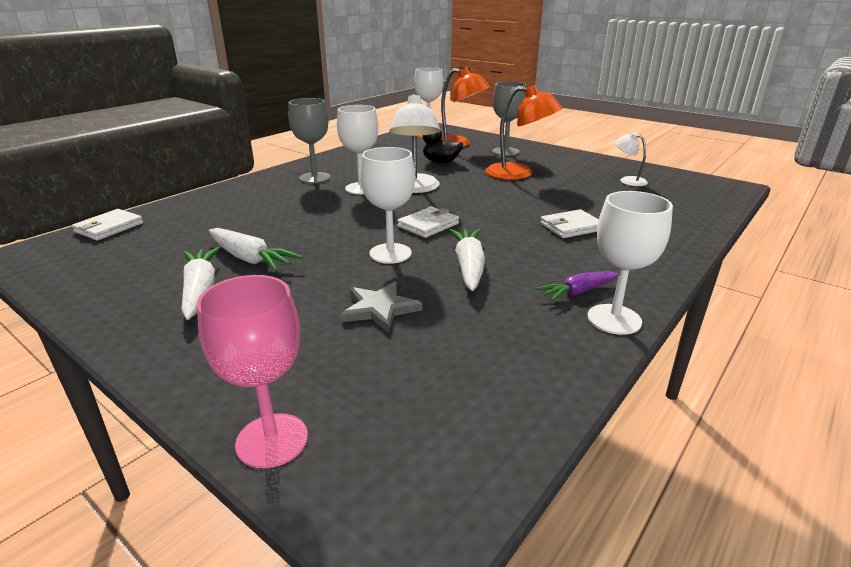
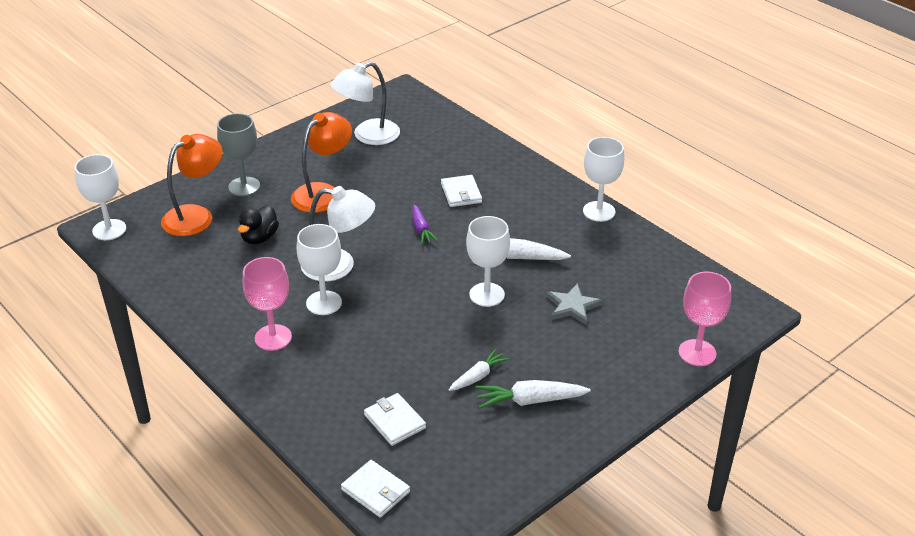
camera: 80 degrees left, 10 degrees up
(250, 259) = (478, 376): white carrot -> white carrot, size x0.67
(314, 178) = (273, 337): grey goblet -> pink goblet
(428, 225) = (435, 268): white wallet -> white wallet (395, 421)
(578, 292) = (564, 216): purple carrot -> purple carrot (421, 229)
(628, 180) = (368, 136): white lamp -> white lamp, size x1.87

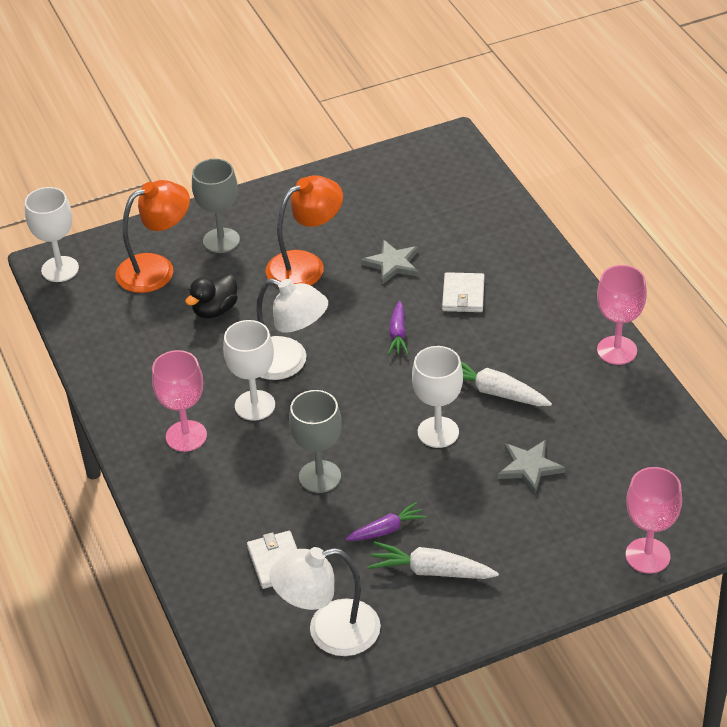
camera: 20 degrees right, 5 degrees up
(368, 136) = (385, 197): white lamp -> white lamp (329, 632)
(375, 491) = (227, 635): white wallet -> none
(394, 181) = (392, 264): none -> grey star
(403, 347) = (320, 477): none -> grey goblet
(478, 376) = (386, 530): white carrot -> purple carrot
(599, 211) = (617, 350): white goblet -> pink goblet

